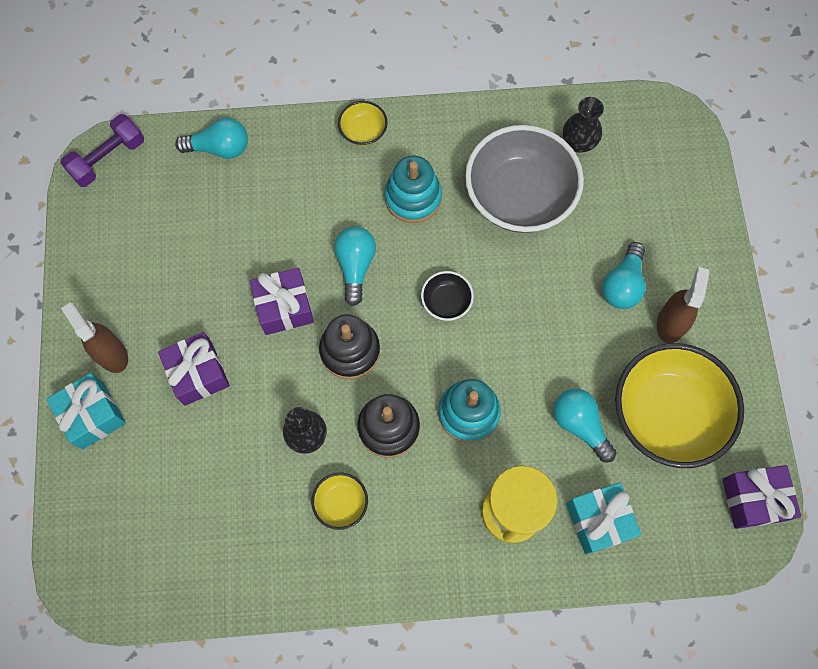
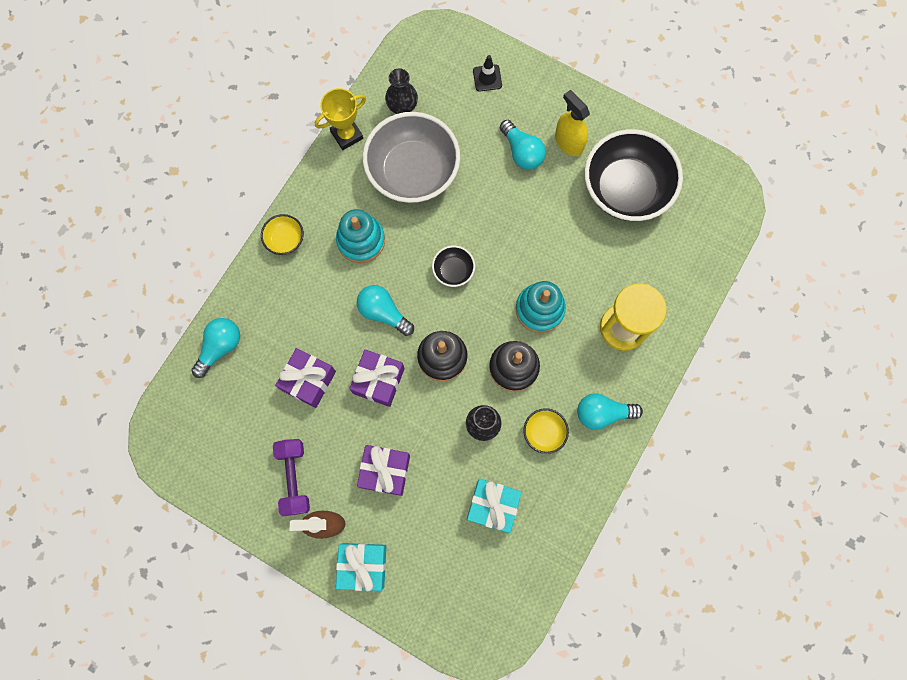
camera: 55 degrees left, 5 degrees up
(108, 158) = (166, 433): purple dumbbell -> purple dumbbell (294, 478)
(509, 114) = (347, 135): none -> yellow trophy
(580, 425) = (596, 246): turquoise light bulb -> turquoise light bulb (602, 413)
(599, 520) = (664, 278): turquoise gift -> turquoise gift (493, 506)
(666, 415) = (625, 189): yellow bowl -> black bowl
(671, 323) = (568, 142): brown spray bottle -> yellow spray bottle
(674, 199) = (487, 78): none -> black traffic cone
(753, 499) = (712, 178): purple gift -> purple gift (308, 380)

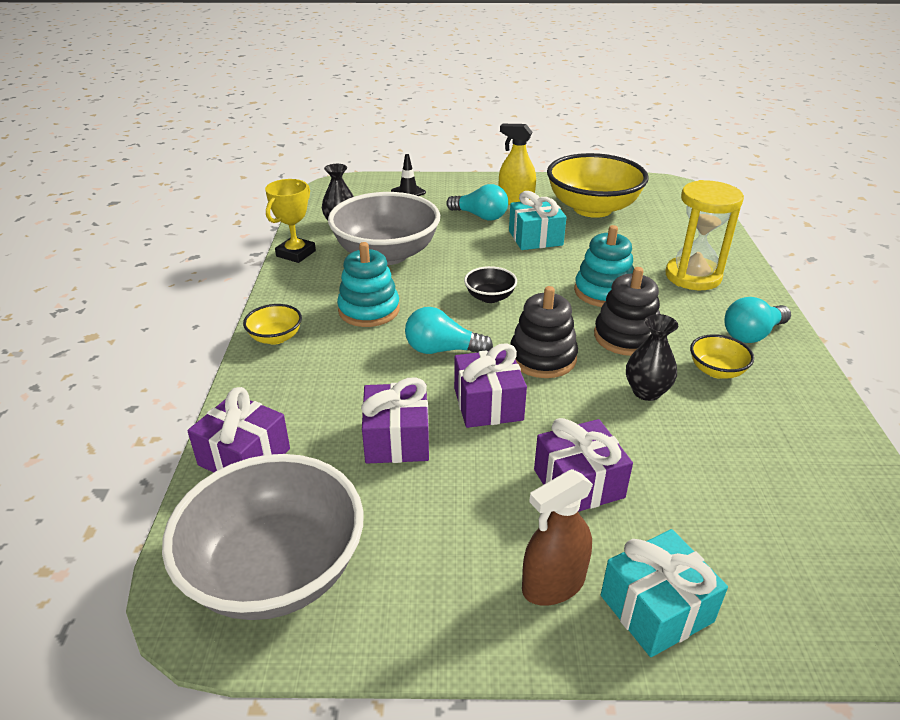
camera: 30 degrees left, 40 degrees down
(202, 439) = (275, 571): none -> grey bowl
(220, 347) = (244, 457): turquoise light bulb -> purple gift
(294, 478) = (458, 550): purple dumbbell -> none
(493, 506) = (742, 455): turquoise gift -> turquoise gift (535, 238)
(625, 189) = (592, 208): black bowl -> yellow bowl

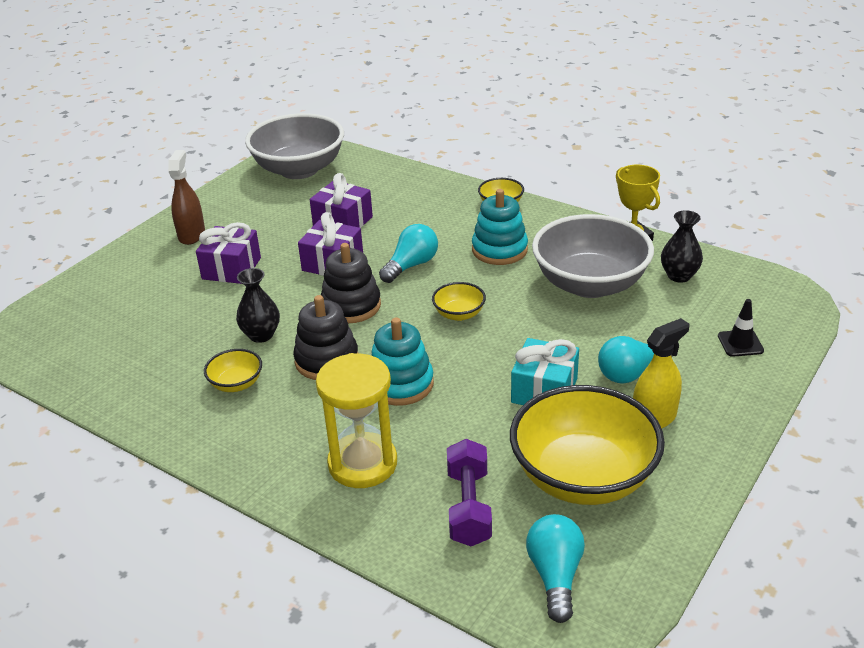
camera: 125 degrees right, 0 degrees up
(244, 457) = (387, 174): purple gift -> none
(490, 297) = (459, 314): black bowl -> yellow bowl
(656, 608) = (140, 256): turquoise gift -> none
(665, 232) = (469, 507): none -> purple dumbbell
(752, 334) = (245, 437): turquoise light bulb -> turquoise light bulb (555, 575)

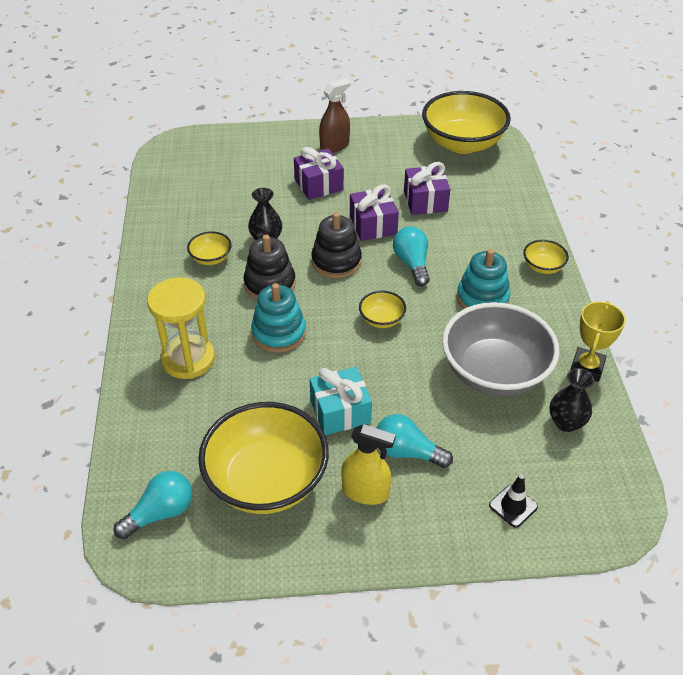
camera: 50 degrees right, 10 degrees up
(299, 169) = (462, 143): grey bowl -> yellow bowl
(411, 265) = (412, 264): turquoise light bulb -> turquoise light bulb turned 105 degrees counterclockwise
(469, 507) = (190, 434): purple dumbbell -> none

